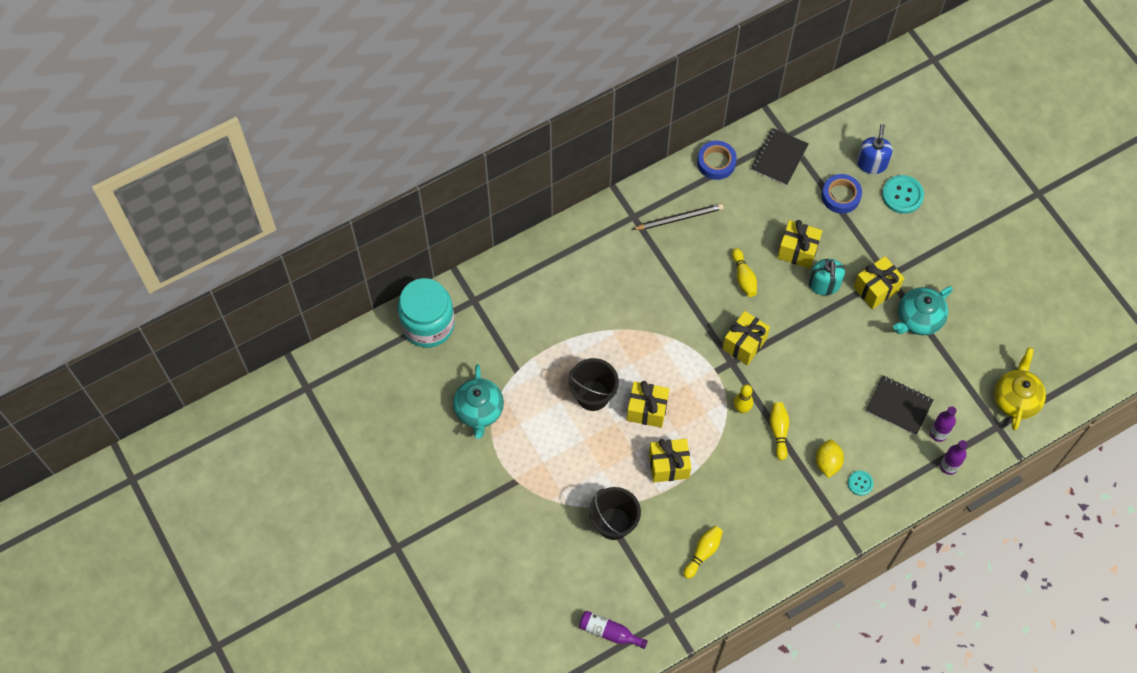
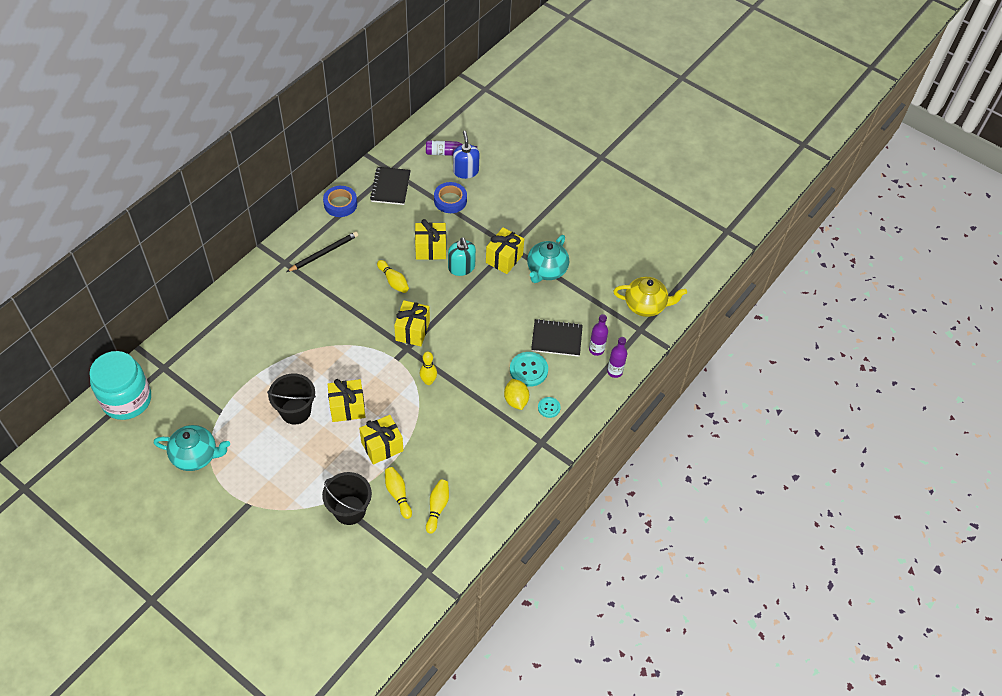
camera: 25 degrees left, 10 degrees down
(479, 410) = (196, 456): turquoise teapot -> turquoise teapot turned 60 degrees counterclockwise
(609, 632) = (377, 605): purple bottle -> purple bottle (448, 153)
(778, 431) = (466, 389): yellow bowling pin -> yellow bowling pin (398, 494)
(902, 195) = (498, 186): turquoise button -> turquoise button (528, 370)
(1015, 399) = (645, 305): yellow teapot -> yellow teapot turned 105 degrees clockwise

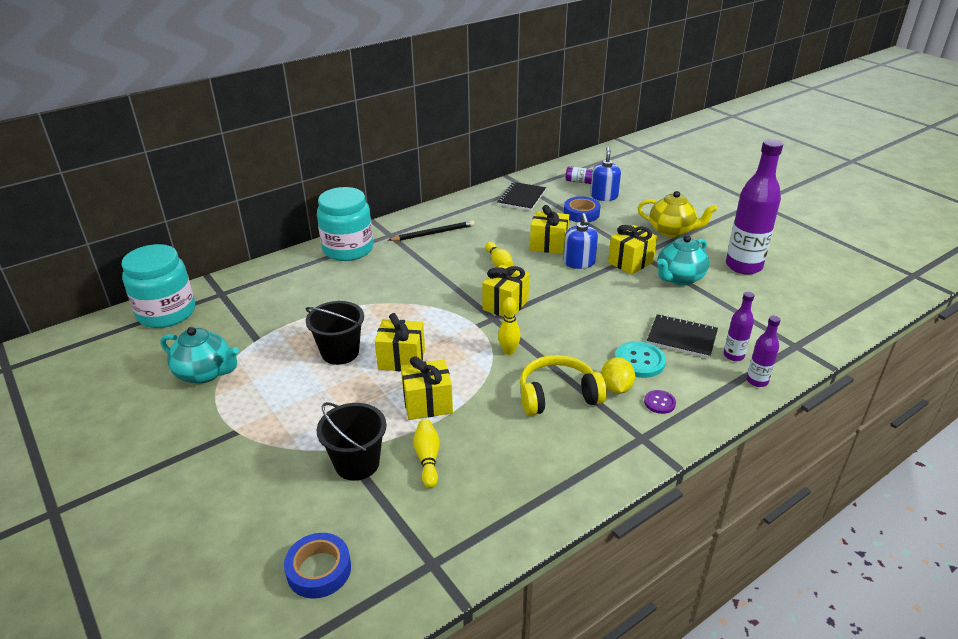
camera: 20 degrees right, 20 degrees down
(253, 289) = (348, 249): none -> turquoise jar
(340, 204) = (465, 203): blue tape -> blue tape (319, 570)
(437, 507) = (475, 484): yellow bowling pin -> none
(461, 267) = (579, 263): turquoise soap dispenser -> blue soap dispenser
(475, 417) = (558, 395): none -> yellow headphones
(549, 407) = (659, 403): turquoise button -> purple button
(596, 245) = (743, 266): none -> purple bottle
(645, 305) = (804, 324): yellow teapot -> yellow teapot (672, 231)

